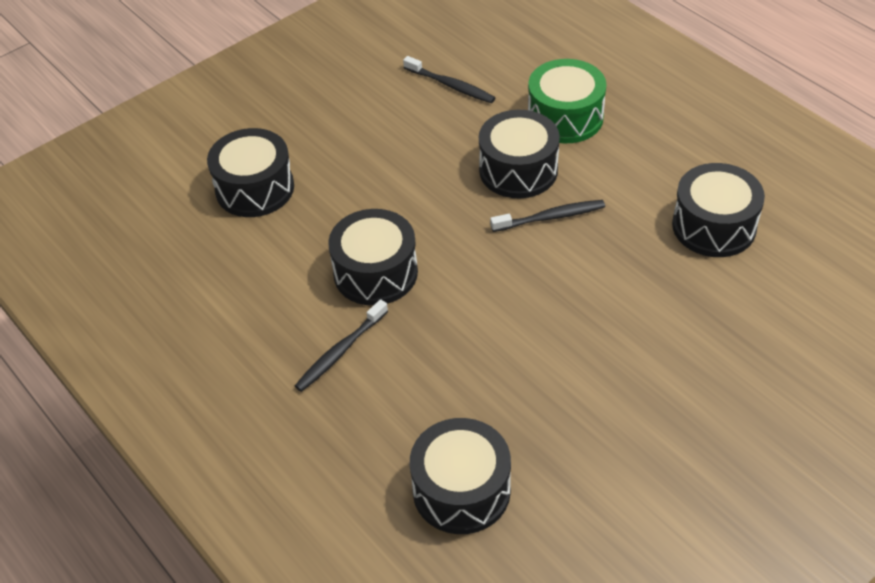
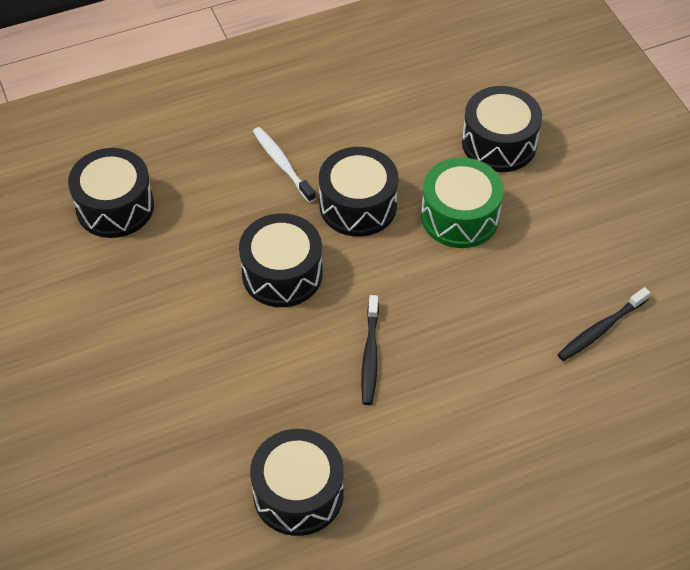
camera: 105 degrees right, 5 degrees up
(340, 351) = (282, 164): black toothbrush -> white toothbrush
(518, 170) = (446, 350): black drum -> black drum (282, 274)
(565, 117) = (513, 418): green drum -> green drum (460, 216)

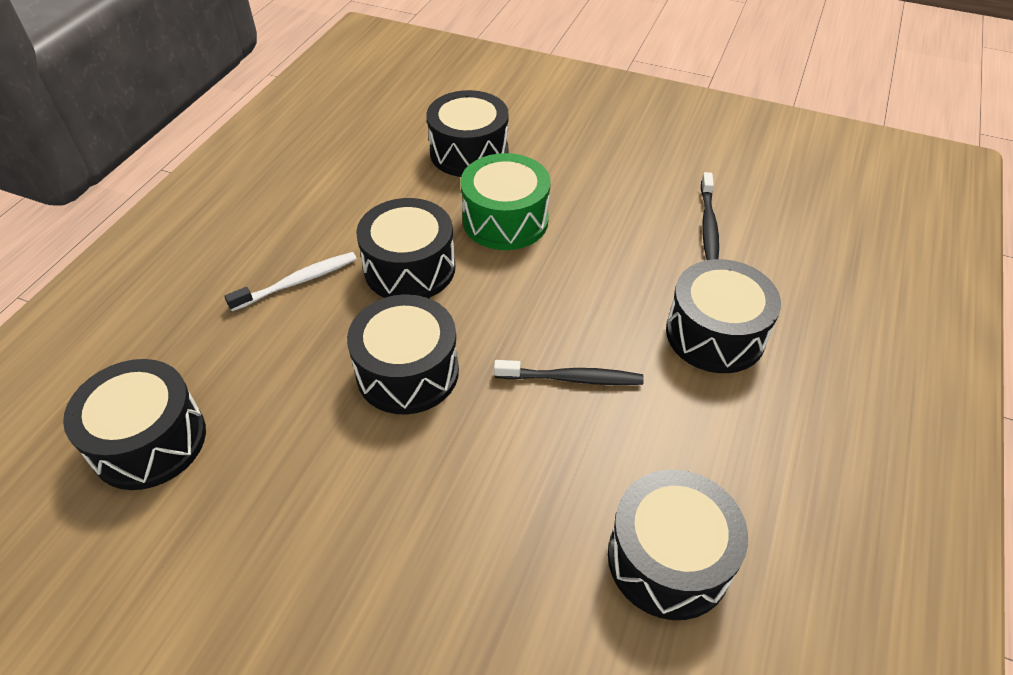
camera: 45 degrees left, 5 degrees down
(282, 164) = (298, 282): white toothbrush -> white toothbrush turned 135 degrees clockwise
(370, 355) = (572, 378): black toothbrush -> black toothbrush turned 45 degrees counterclockwise
(496, 404) = (715, 334): none -> black drum

